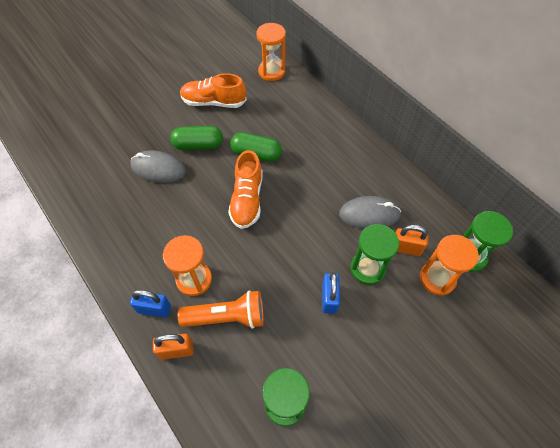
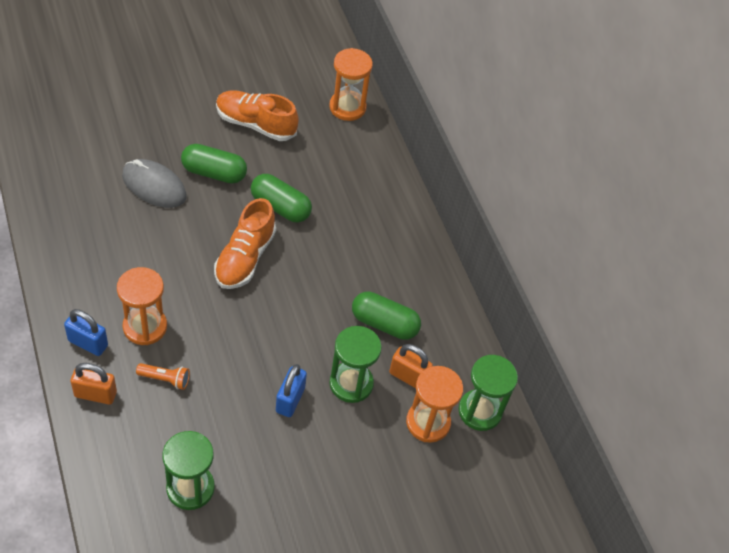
camera: 10 degrees right, 5 degrees down
(227, 317) = (165, 379): orange flashlight -> orange flashlight, size x0.52
(369, 214) = (384, 324): grey mouse -> green capsule

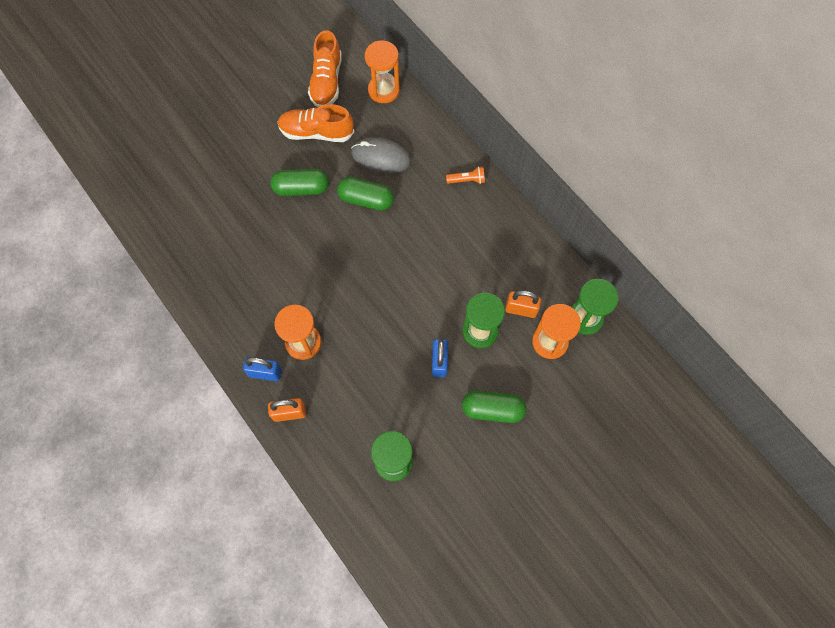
camera: 10 degrees left, 15 degrees up
(154, 186) = (258, 218): grey mouse -> grey mouse (381, 157)
(165, 379) = (337, 380): orange flashlight -> orange flashlight (467, 180)
(245, 258) = (356, 254): orange shoe -> orange shoe (326, 81)
(384, 324) = (486, 271): green capsule -> green capsule (492, 409)

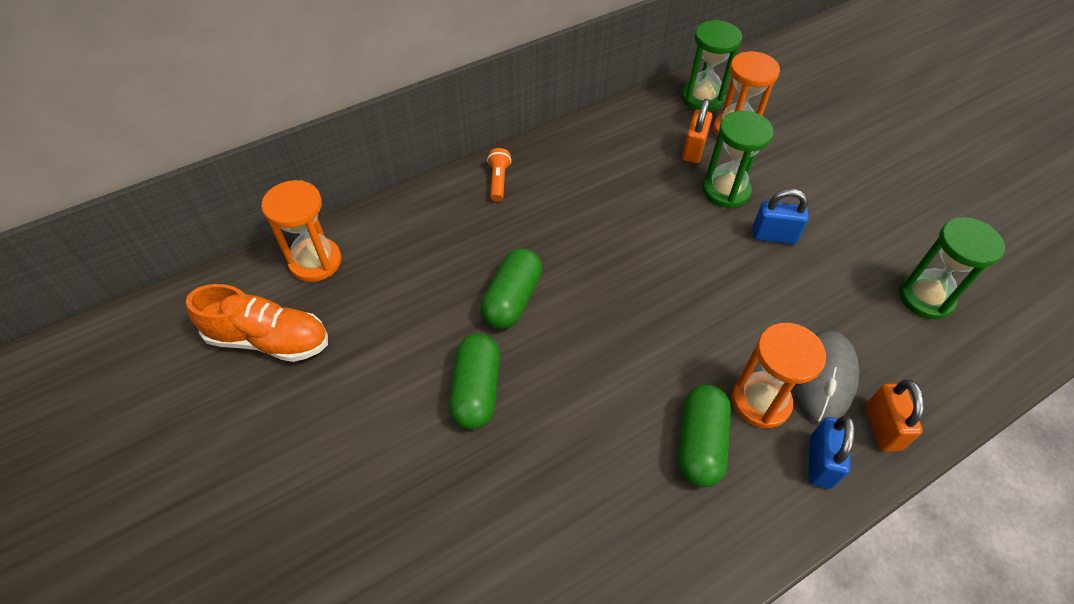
camera: 85 degrees left, 15 degrees down
(316, 132) = (369, 361): orange shoe -> none
(381, 157) = (439, 275): grey mouse -> grey mouse (823, 378)
(492, 409) = (831, 190): green capsule -> green capsule (700, 444)

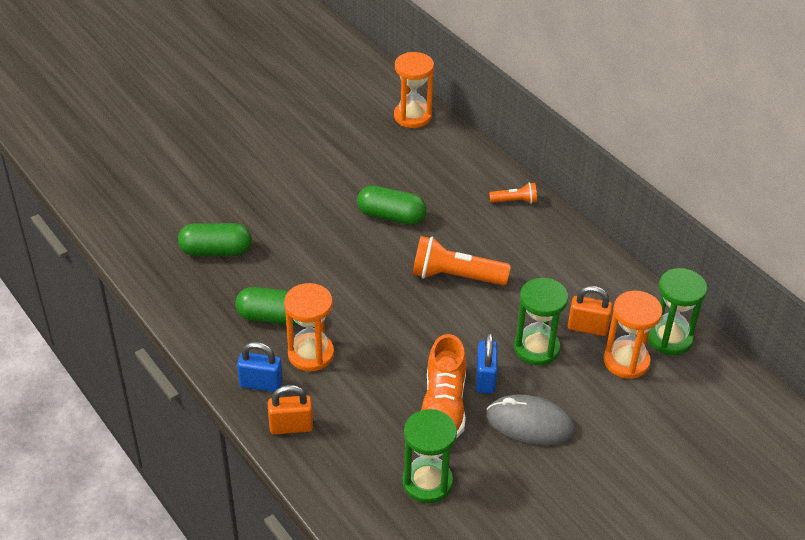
camera: 85 degrees right, 10 degrees down
(269, 339) = (344, 107): orange shoe -> orange shoe (443, 407)
(476, 390) = (312, 204): green capsule -> green capsule (216, 251)
(621, 245) = (455, 276): none -> orange flashlight
(823, 378) = (334, 395): grey mouse -> grey mouse (530, 423)

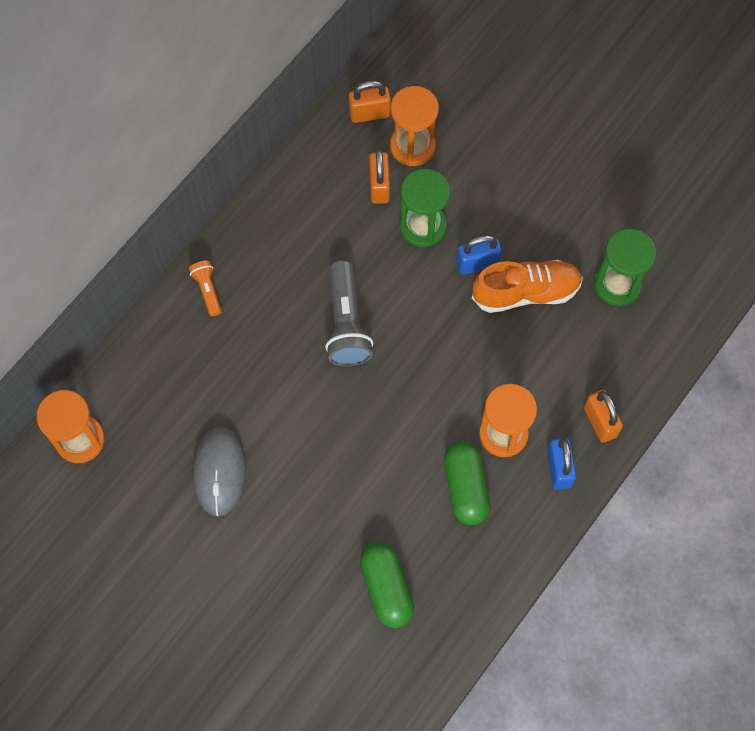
camera: 105 degrees left, 25 degrees up
(391, 216) = (271, 414): green capsule -> none
(455, 276) = (346, 323): orange flashlight -> grey flashlight
(530, 423) = (518, 214): grey mouse -> grey mouse (220, 472)
(669, 338) = (369, 113): green hourglass -> orange padlock

